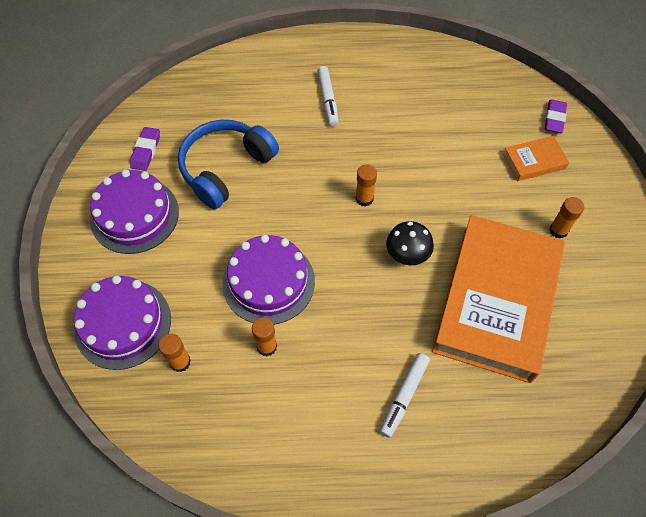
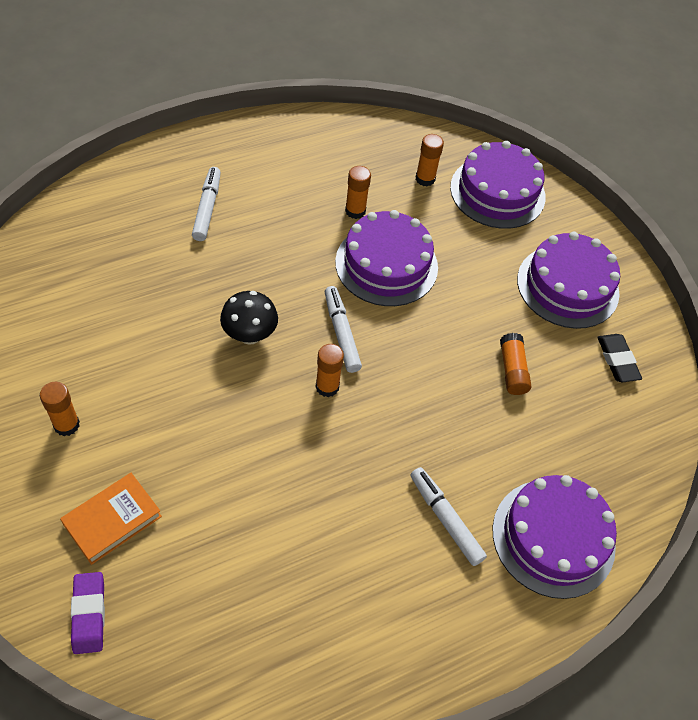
camera: 150 degrees right, 5 degrees down
(146, 151) = (617, 360): purple eraser -> black eraser
(225, 168) = (512, 370): blue headphones -> orange glue stick
(270, 72) = (553, 537): none -> purple cake
(335, 235) = (341, 333): none -> white marker
(496, 301) = (133, 317): orange book -> none

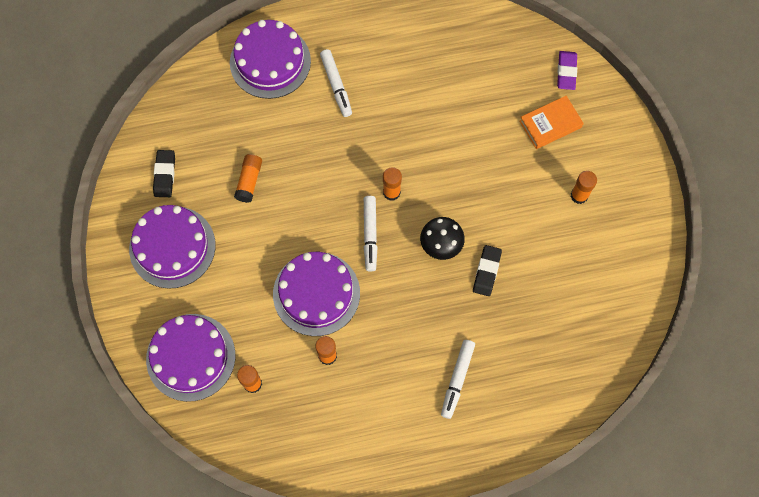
camera: 160 degrees left, 15 degrees up
(187, 315) = (486, 271): none -> black eraser

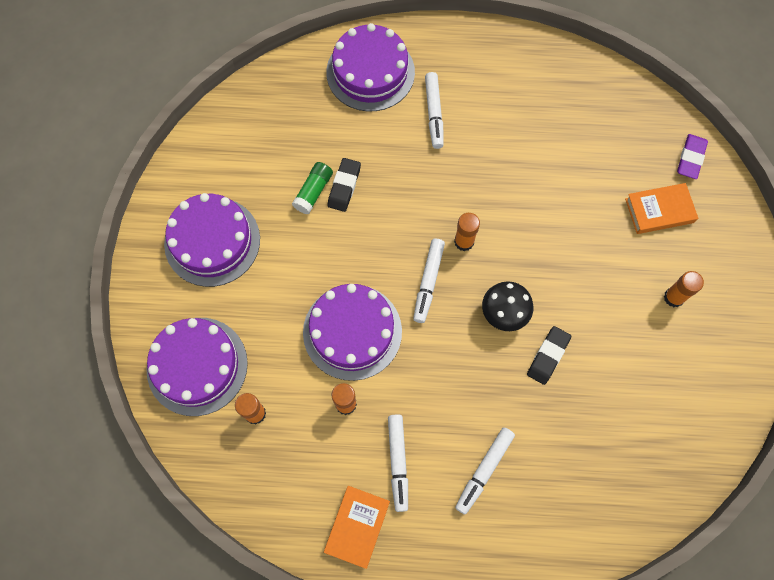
camera: 15 degrees right, 0 degrees up
(165, 175) = (226, 163): black eraser -> black eraser (344, 186)
(249, 181) = (313, 192): orange glue stick -> green glue stick
(364, 453) = (357, 526): none -> orange book
(384, 392) = (398, 463): none -> white marker

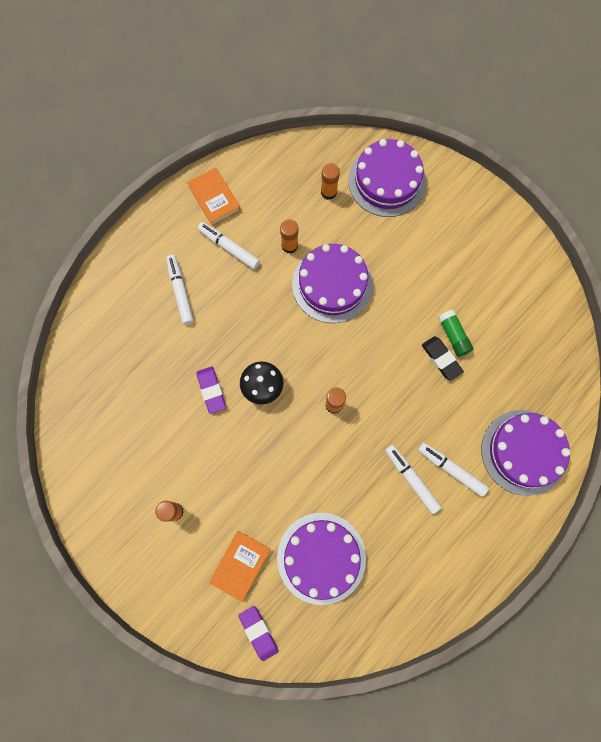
camera: 130 degrees right, 5 degrees up
(212, 241) = (467, 246): purple cake -> purple cake (321, 558)
(428, 282) = (325, 357): white marker -> white marker (411, 479)
(548, 356) = (211, 390): black eraser -> purple eraser

